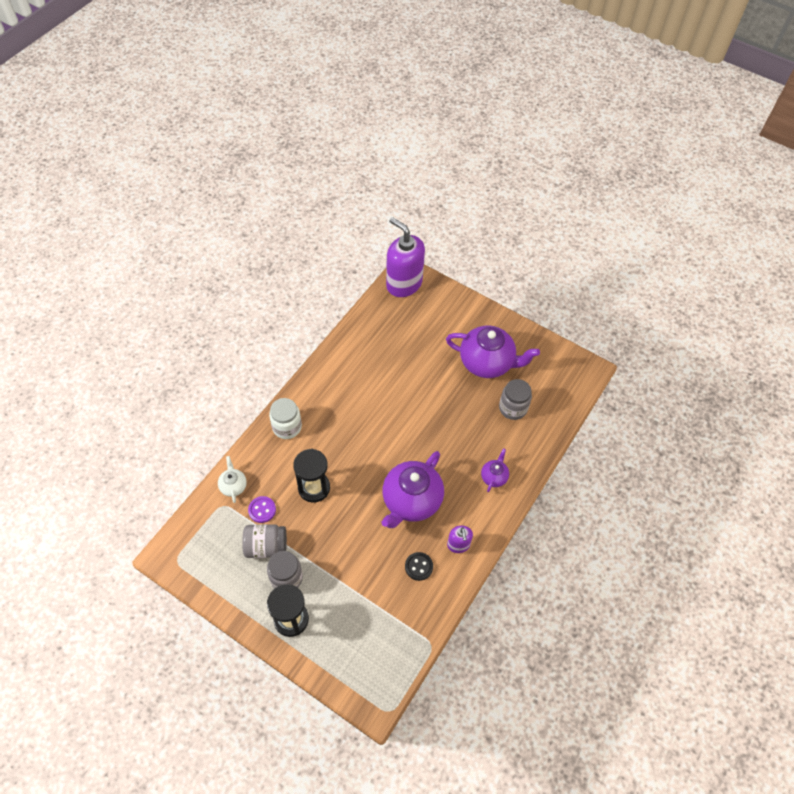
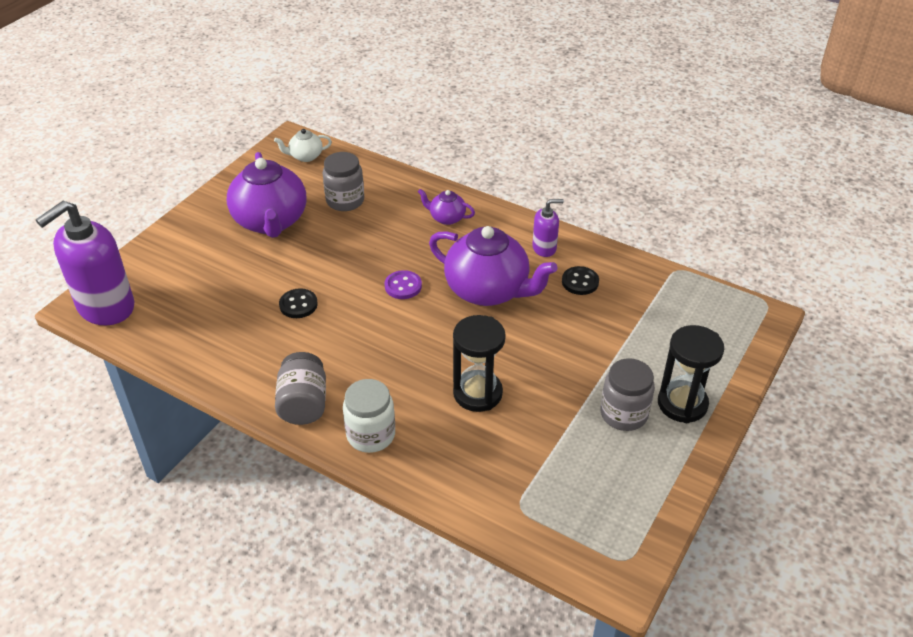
camera: 90 degrees left, 15 degrees down
(233, 486) = (482, 496): white teapot -> white teapot (305, 156)
(262, 510) = (521, 453): purple button -> purple button (403, 286)
(266, 546) = (580, 442): grey jar -> grey jar (303, 404)
(401, 384) = (298, 305): none -> black button
(487, 363) = (270, 222): purple teapot -> purple teapot turned 150 degrees clockwise

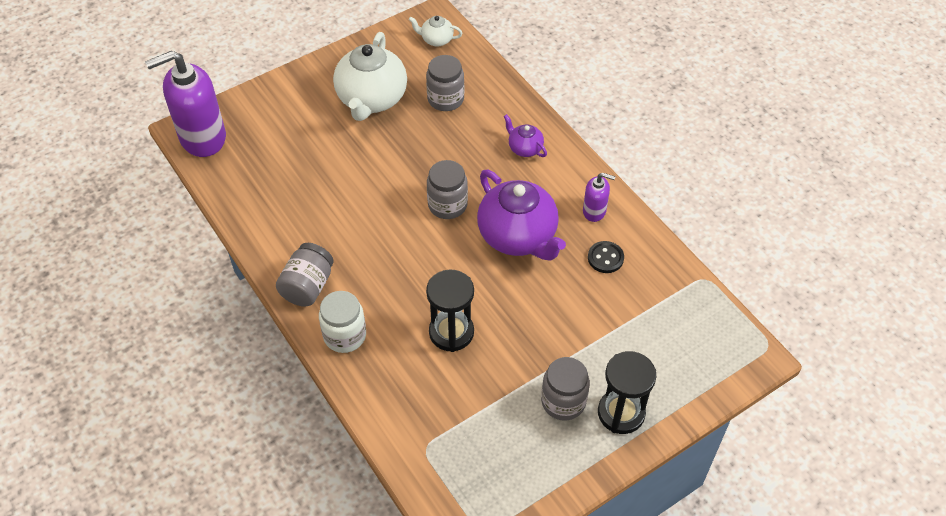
camera: 25 degrees right, 10 degrees up
(270, 222) = (371, 99): purple teapot -> white teapot
(298, 305) = (352, 191): black button -> none
(403, 286) = (447, 205): purple button -> grey jar

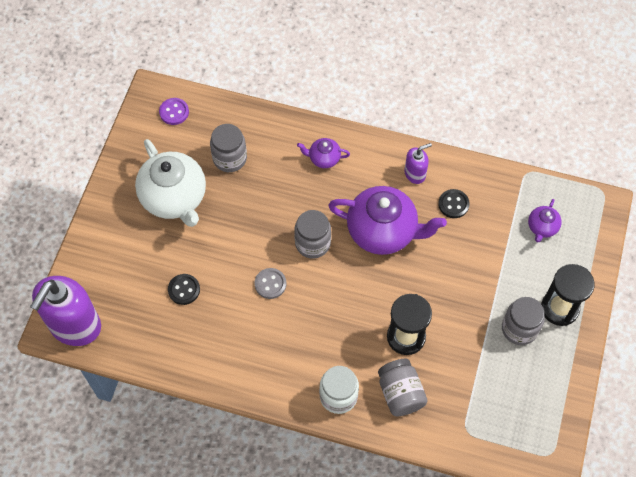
camera: 40 degrees left, 10 degrees up
(307, 286) = (276, 381): grey jar -> grey jar (400, 393)
(308, 168) = (184, 290): none -> black button
(380, 211) = (270, 284): none -> grey button
(436, 40) = (174, 112): white teapot -> purple button
(673, 333) = (542, 227): none -> purple teapot

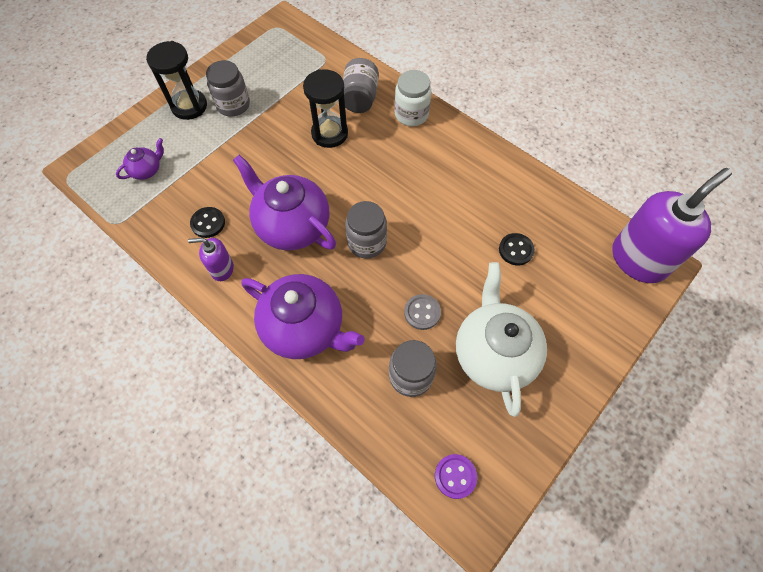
camera: 155 degrees left, 0 degrees up
(270, 284) = (427, 222): grey button -> grey button (422, 312)
(324, 158) = (305, 328): purple teapot -> purple teapot, size x2.14

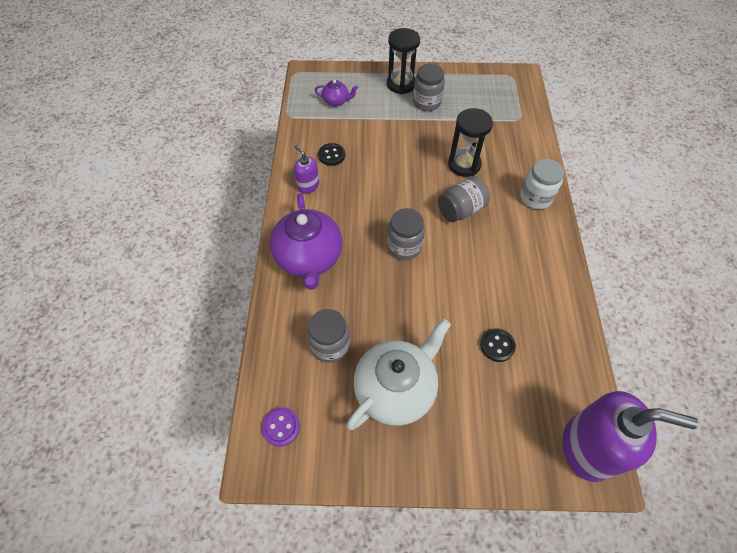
camera: 50 degrees right, 5 degrees down
(292, 226) = (373, 197): purple teapot -> none
(360, 98) = (512, 160): grey jar -> grey jar (461, 210)
(422, 312) = (384, 318): grey button -> none

